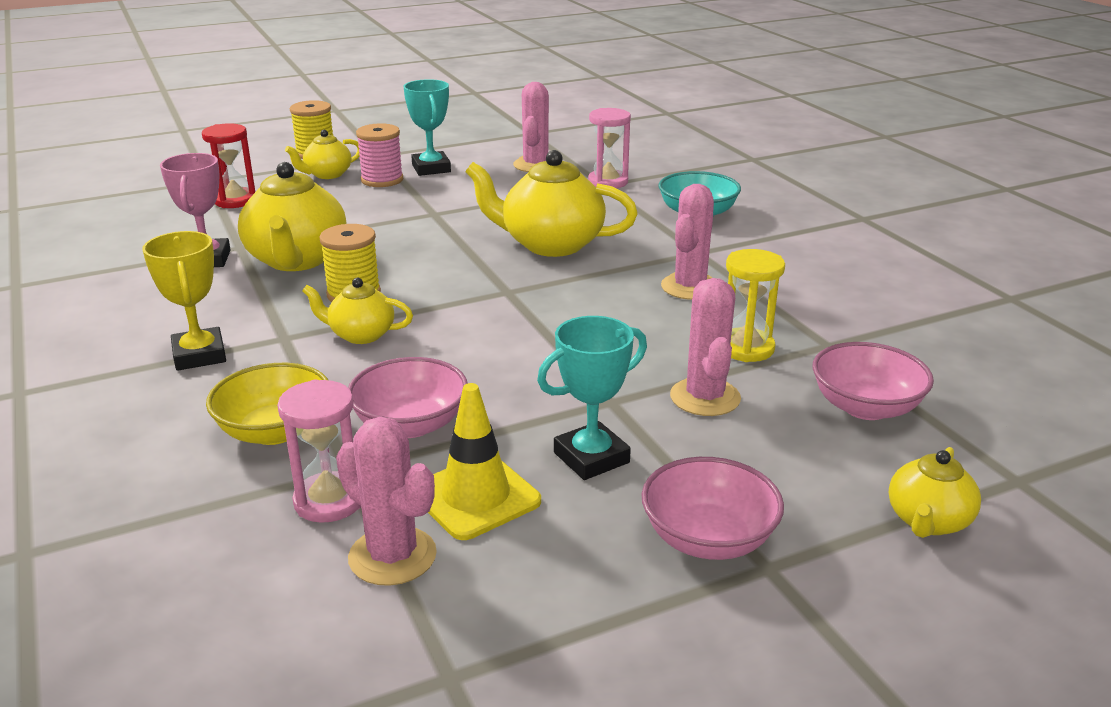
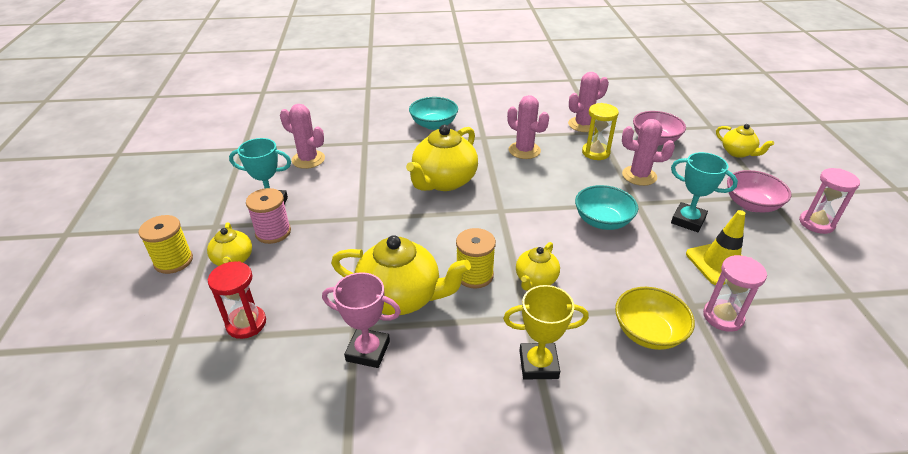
camera: 70 degrees left, 10 degrees up
(392, 556) = (770, 300): pink cactus -> pink cactus (583, 124)
(410, 424) = (649, 275): pink bowl -> none
(533, 372) = (602, 221): none -> turquoise bowl
(591, 457) = (688, 220): turquoise trophy -> turquoise trophy turned 45 degrees counterclockwise
(608, 182) = (362, 140): pink hourglass -> pink hourglass (816, 223)

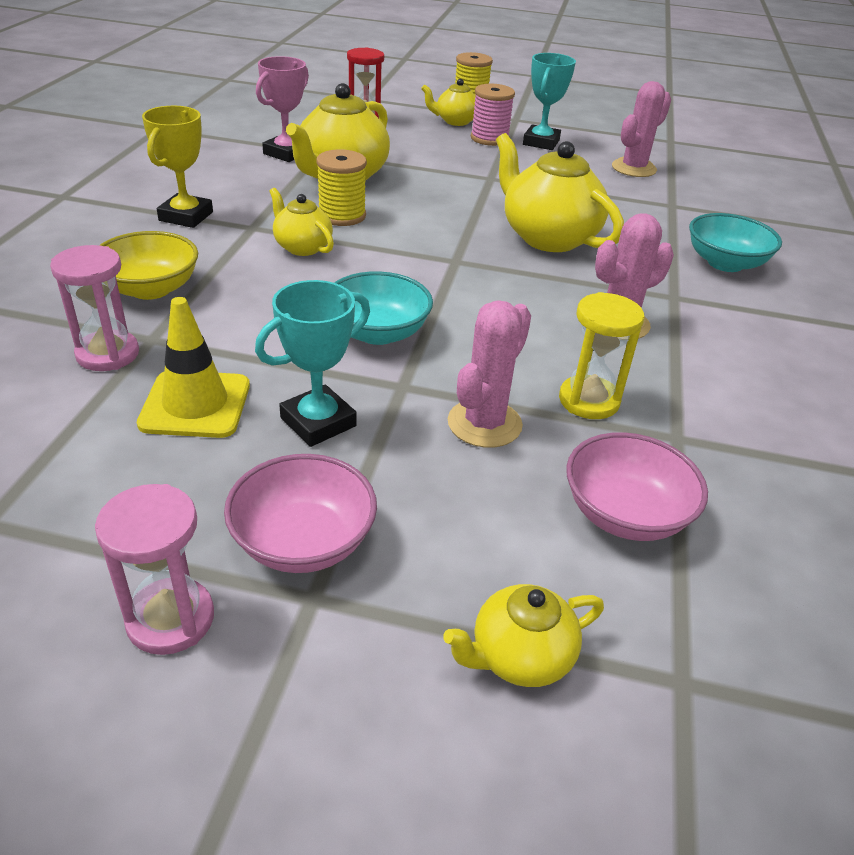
camera: 105 degrees right, 0 degrees up
(583, 124) = (713, 426): pink cactus -> none

